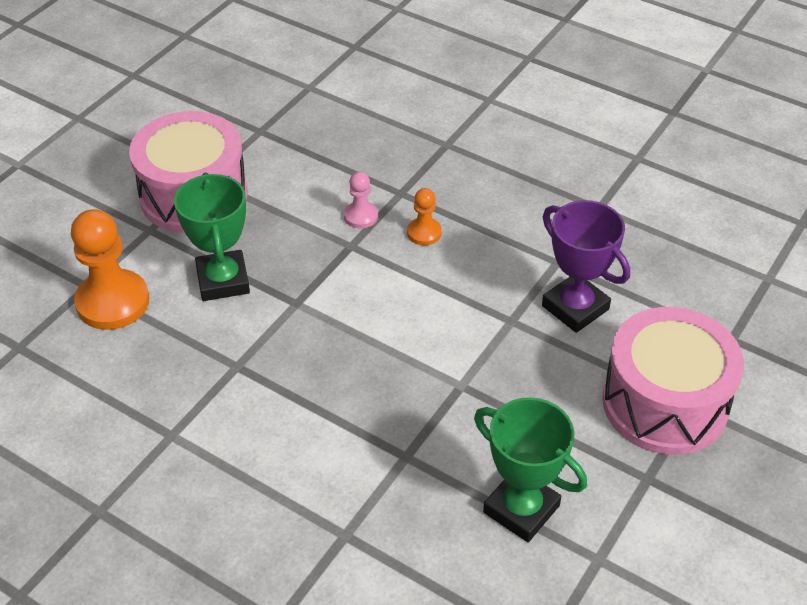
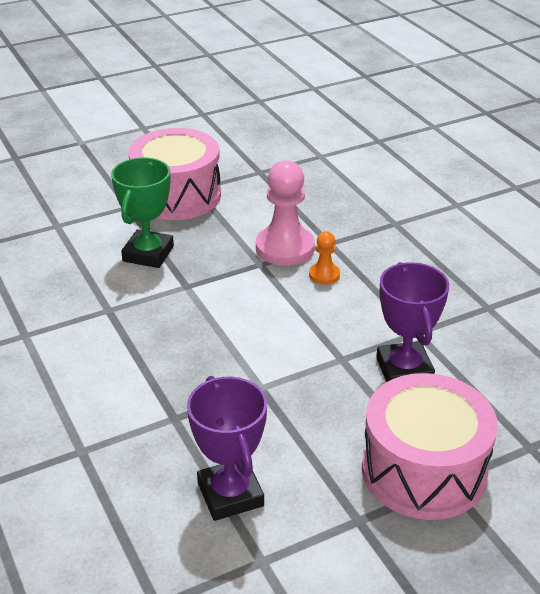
camera: 30 degrees right, 10 degrees down
(113, 302) = (63, 240): orange pawn -> none
(360, 216) = (285, 248): pink pawn -> pink pawn, size x1.99
(521, 509) = (230, 494): green trophy -> purple trophy

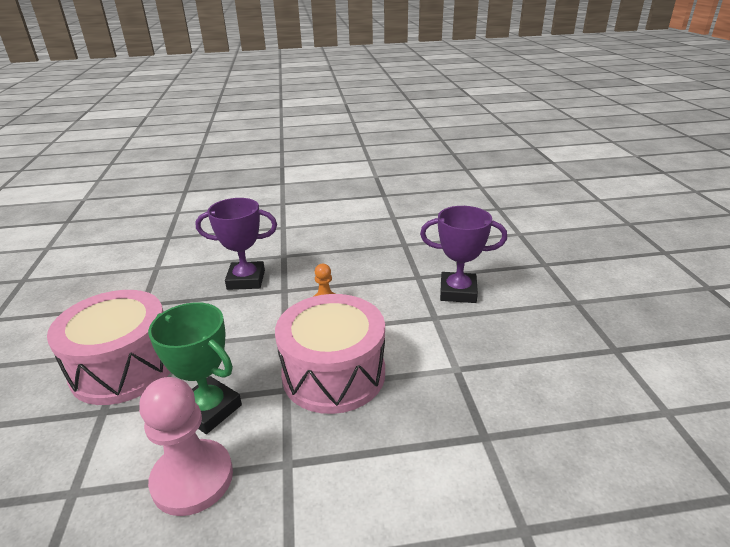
camera: 70 degrees left, 5 degrees down
(230, 494) = (591, 416): purple trophy -> purple trophy (246, 280)
(285, 248) = (272, 314): pink pawn -> pink pawn (192, 479)
(423, 470) = (564, 308): pink drum -> pink drum (333, 374)

